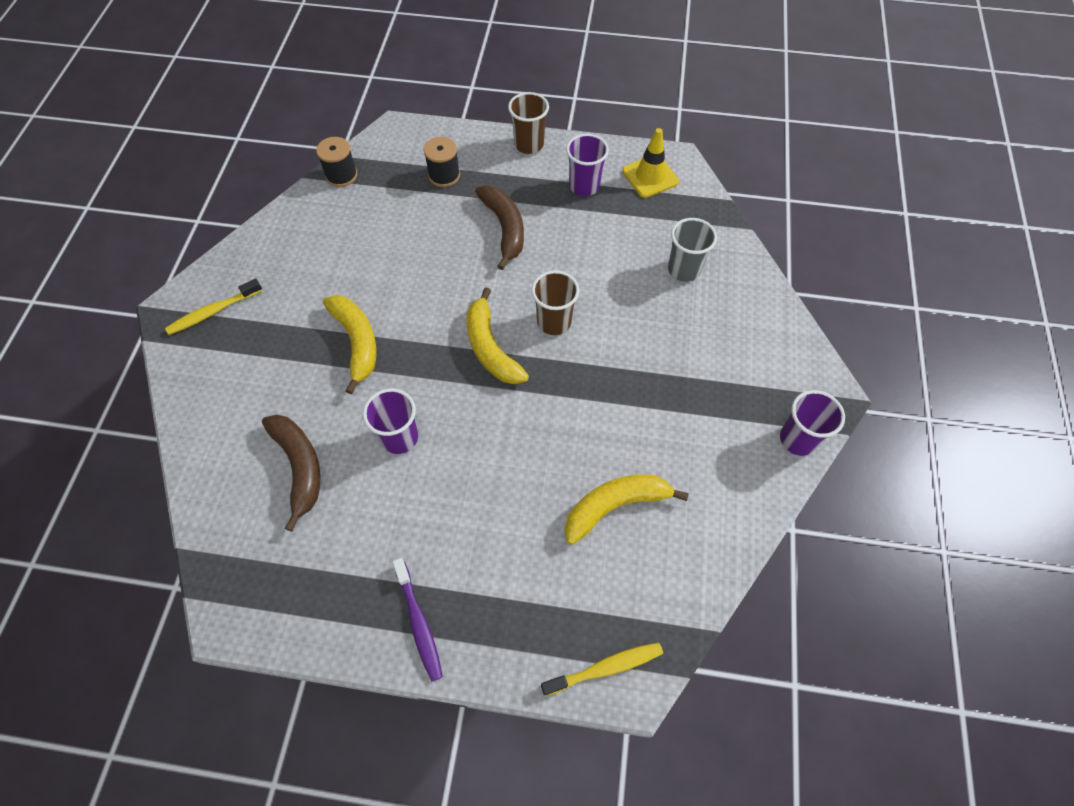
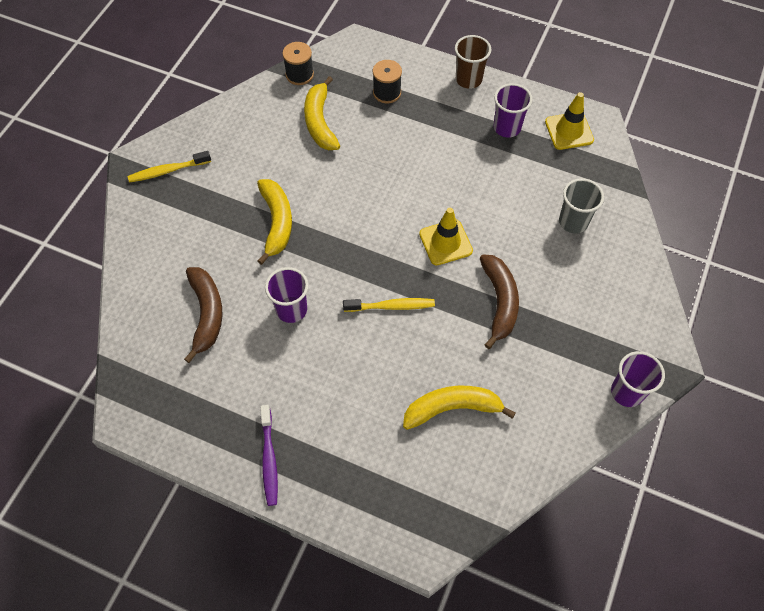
camera: 15 degrees right, 0 degrees up
(490, 348) = (386, 252): yellow banana -> yellow banana (320, 122)
(504, 228) = (426, 151): brown banana -> brown banana (499, 302)
(554, 322) = (445, 242): brown cup -> yellow traffic cone
(605, 668) = (407, 533): yellow toothbrush -> yellow toothbrush (392, 306)

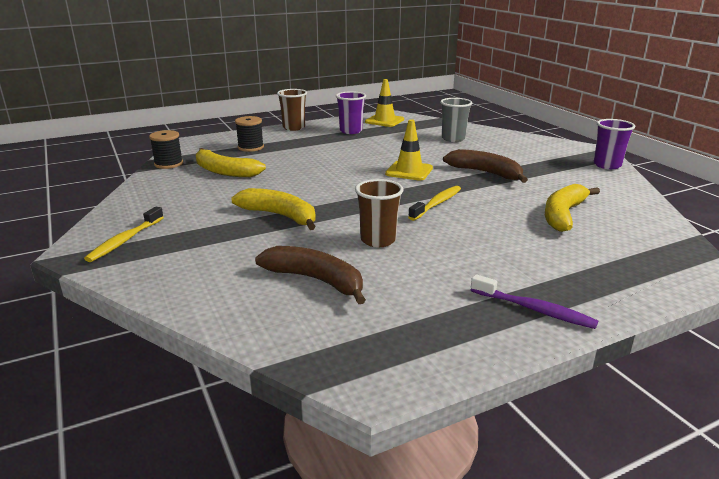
camera: 50 degrees left, 35 degrees down
(291, 309) = (378, 240): purple cup -> brown cup

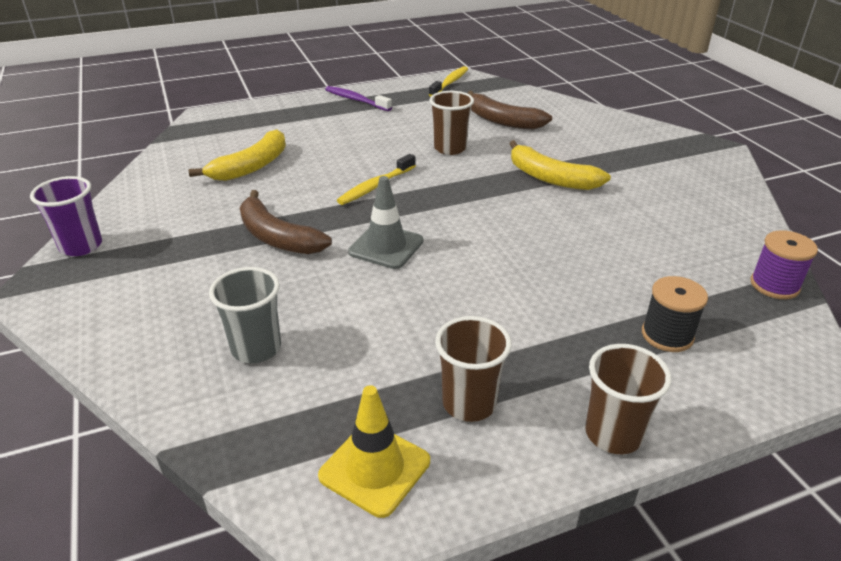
camera: 175 degrees left, 10 degrees up
(125, 240) = (687, 157): yellow toothbrush -> yellow toothbrush (450, 83)
(168, 164) = (774, 285): black spool -> purple spool
(224, 171) = (665, 259): yellow banana -> none
(351, 131) = (469, 403): purple cup -> brown cup
(409, 171) = (386, 246): yellow traffic cone -> grey traffic cone

